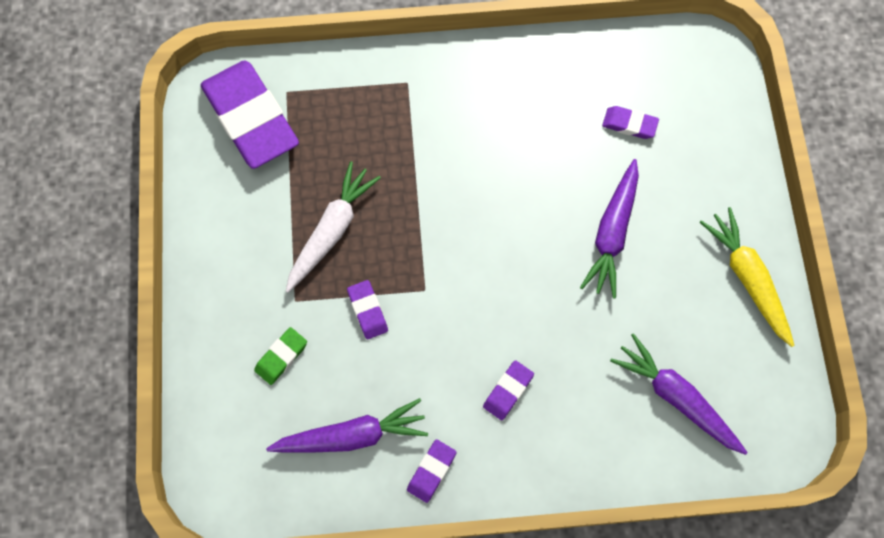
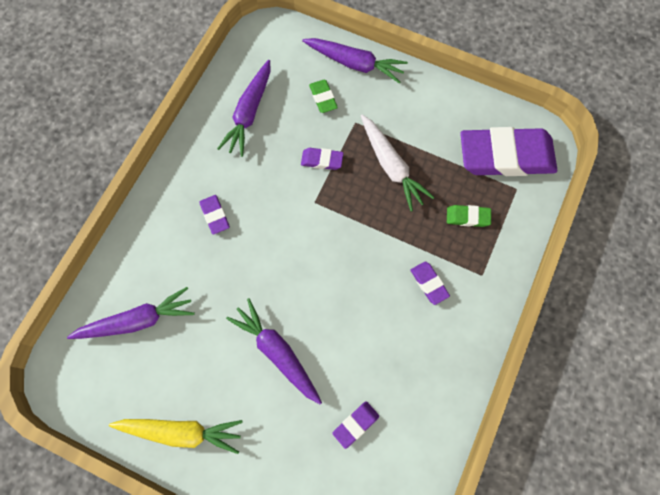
camera: 120 degrees right, 0 degrees up
(210, 346) = (355, 64): none -> purple carrot
(349, 124) = (467, 217): none -> green eraser
(431, 471) = (198, 145): purple eraser -> purple eraser (429, 283)

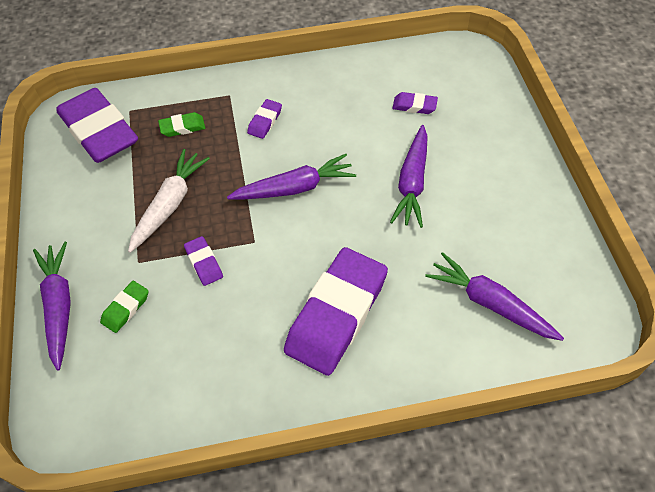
camera: 125 degrees left, 15 degrees down
(181, 432) = (533, 204): yellow carrot -> none
(215, 215) = (336, 314): purple eraser -> purple eraser, size x2.36
(249, 113) = (193, 368): purple carrot -> purple carrot (294, 188)
(467, 217) = (182, 127): green eraser -> green eraser turned 75 degrees counterclockwise

